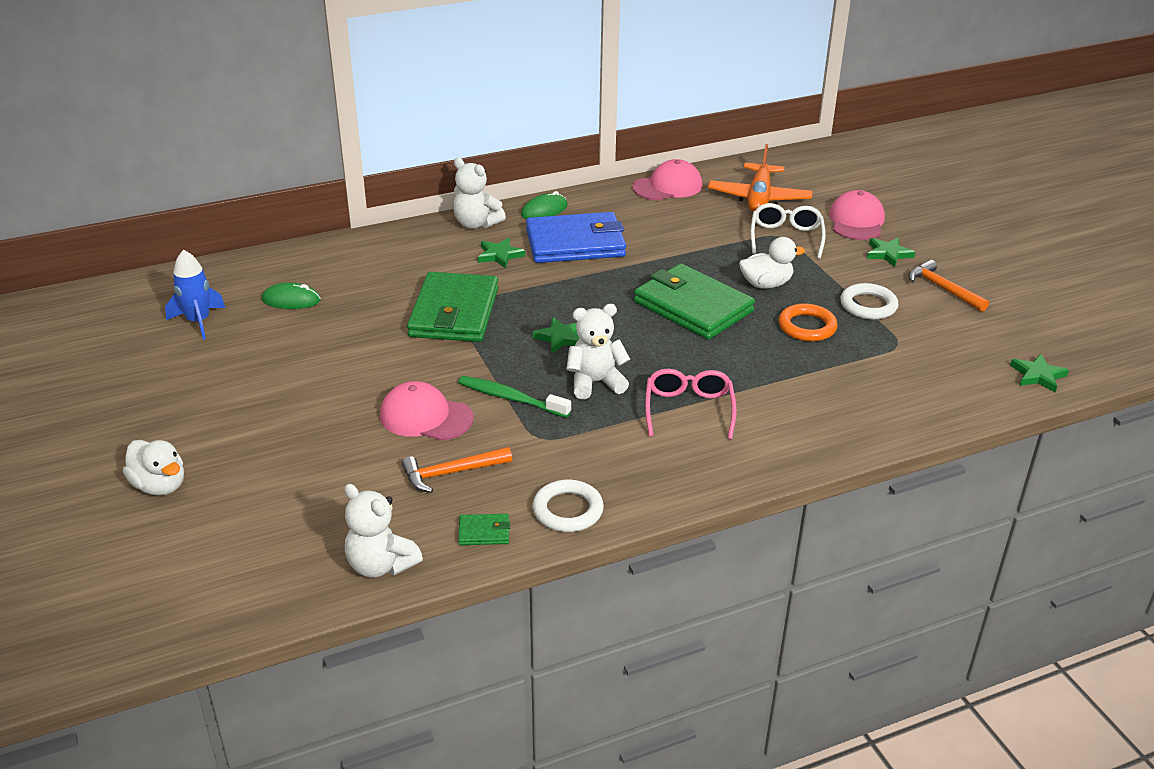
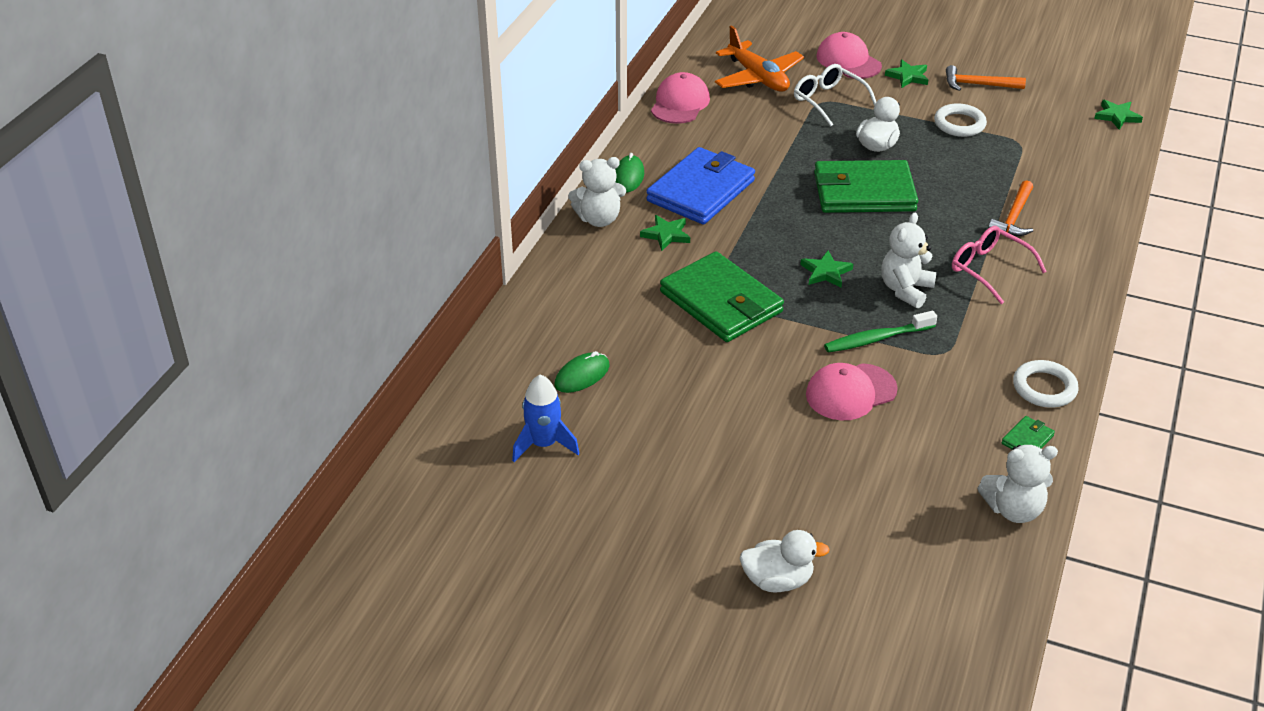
camera: 45 degrees left, 5 degrees up
(451, 473) = (938, 418): orange hammer -> orange hammer (1013, 217)
(807, 327) = (952, 163): orange ring -> none

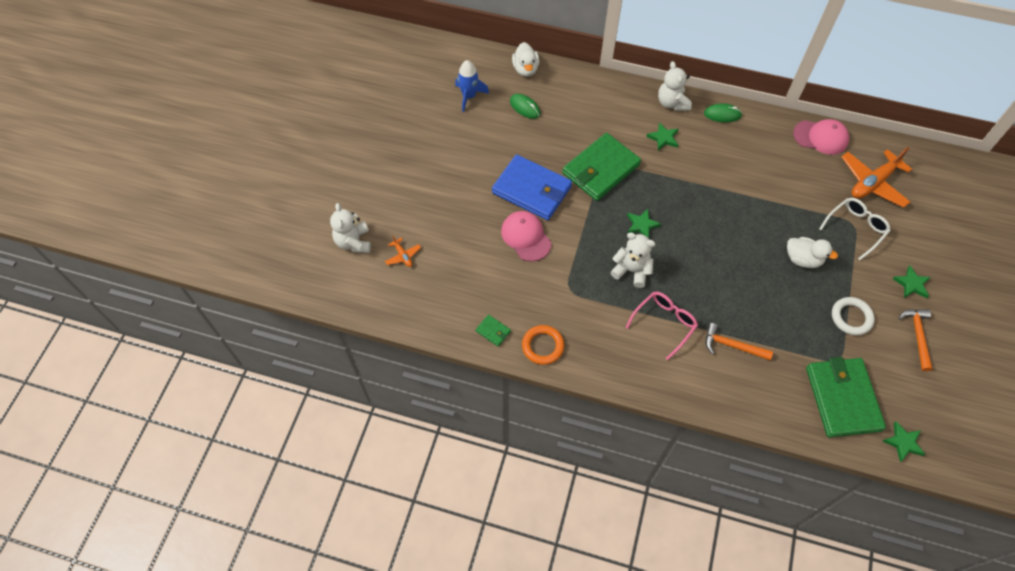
camera: 85 degrees right, 20 degrees up
(701, 191) = (716, 154): blue wallet -> blue wallet (532, 190)
(777, 580) = (377, 201): white duck -> white duck (525, 69)
(848, 61) = (920, 243): pink cap -> none
(864, 192) = (739, 249): green wallet -> green wallet (842, 398)
(876, 339) = (578, 252): green toothbrush -> none
(895, 545) = (403, 256): none -> orange plane
(1013, 509) = (433, 317): white teddy bear -> white teddy bear (354, 242)
(1044, 388) = (543, 346): white ring -> orange ring

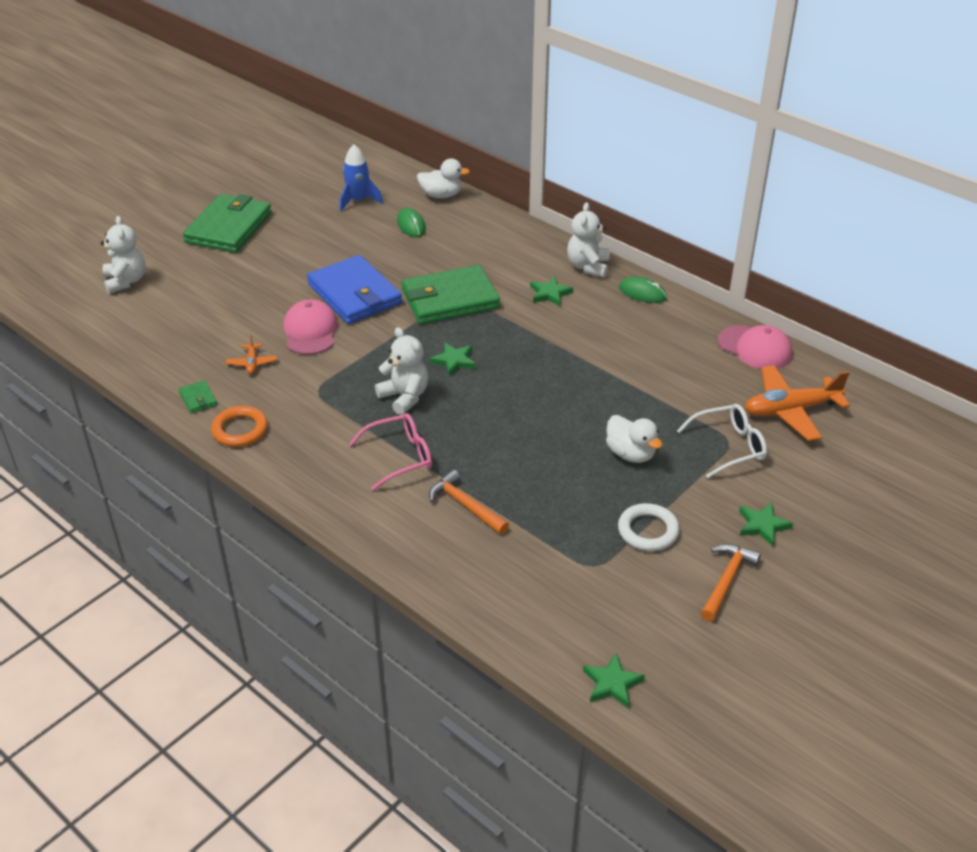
camera: 25 degrees right, 20 degrees down
(354, 242) = (126, 281): white teddy bear -> white teddy bear turned 150 degrees clockwise
(403, 256) = (164, 307): orange plane -> orange plane (252, 363)
(525, 69) = (441, 195): white duck -> white duck turned 105 degrees counterclockwise
(842, 398) = (565, 607): green wallet -> green wallet (229, 228)

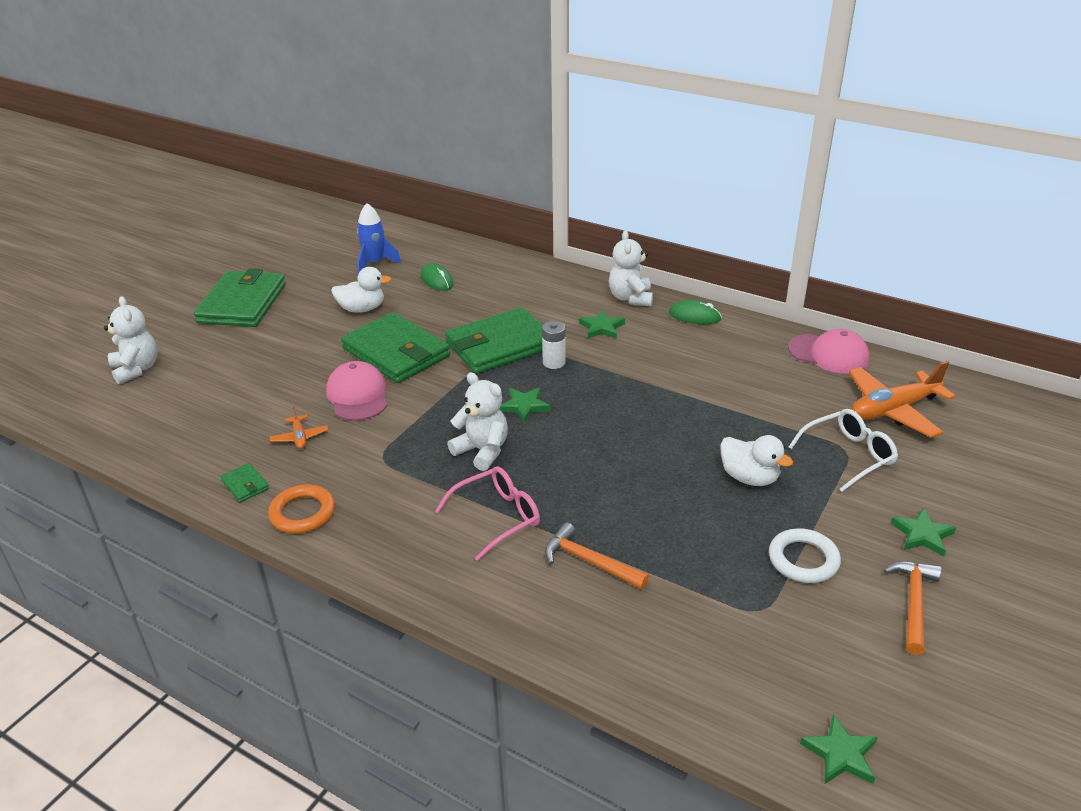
camera: 10 degrees left, 5 degrees down
(354, 294) = (396, 352): blue wallet -> green wallet
(441, 195) = (459, 249): white duck -> white duck (362, 309)
(494, 323) = (554, 362): none -> white battery

